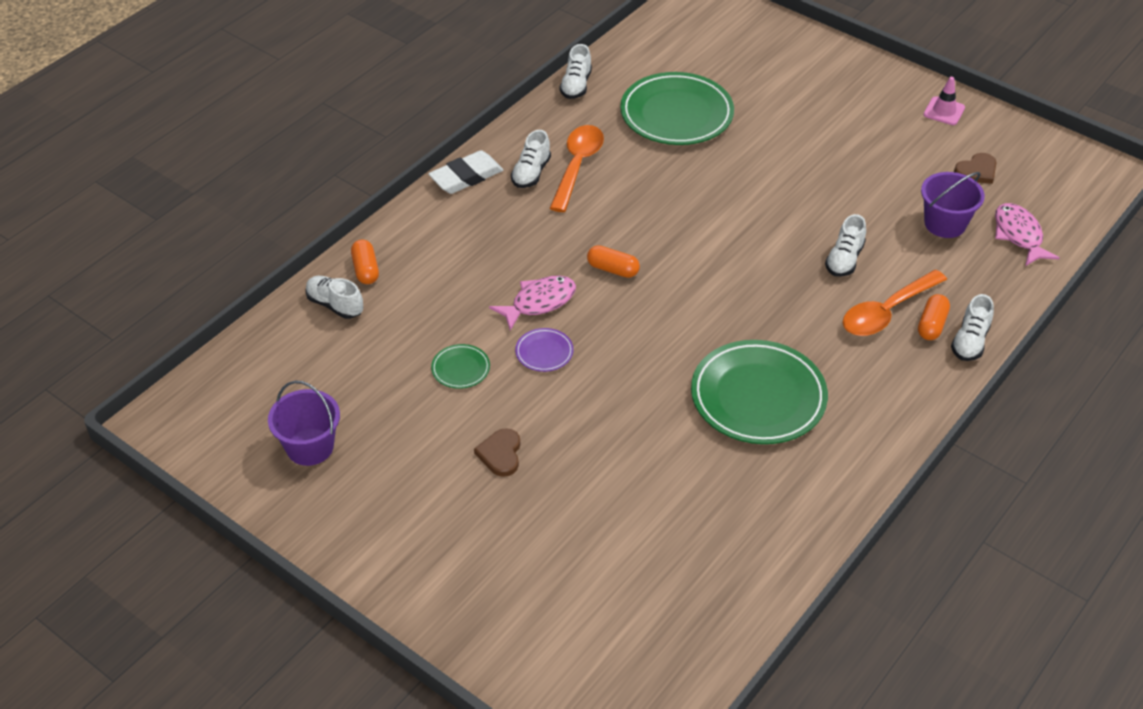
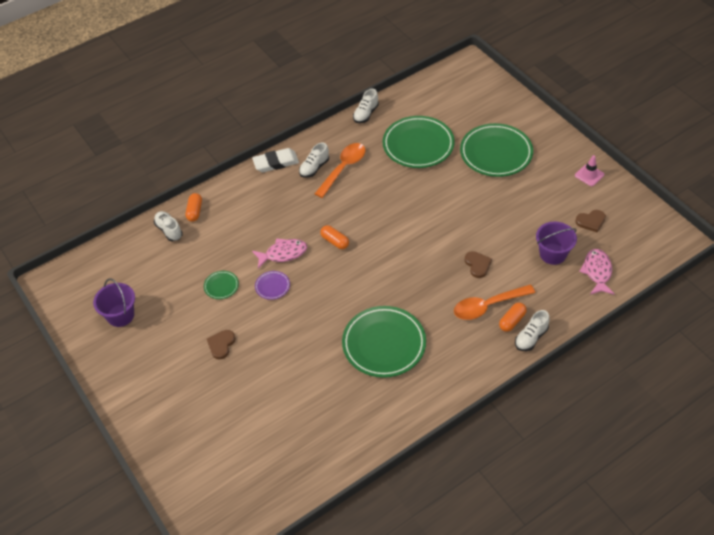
camera: 20 degrees right, 5 degrees up
(797, 106) = (496, 153): none -> green plate
(844, 259) = (477, 265): white shoe -> brown heart

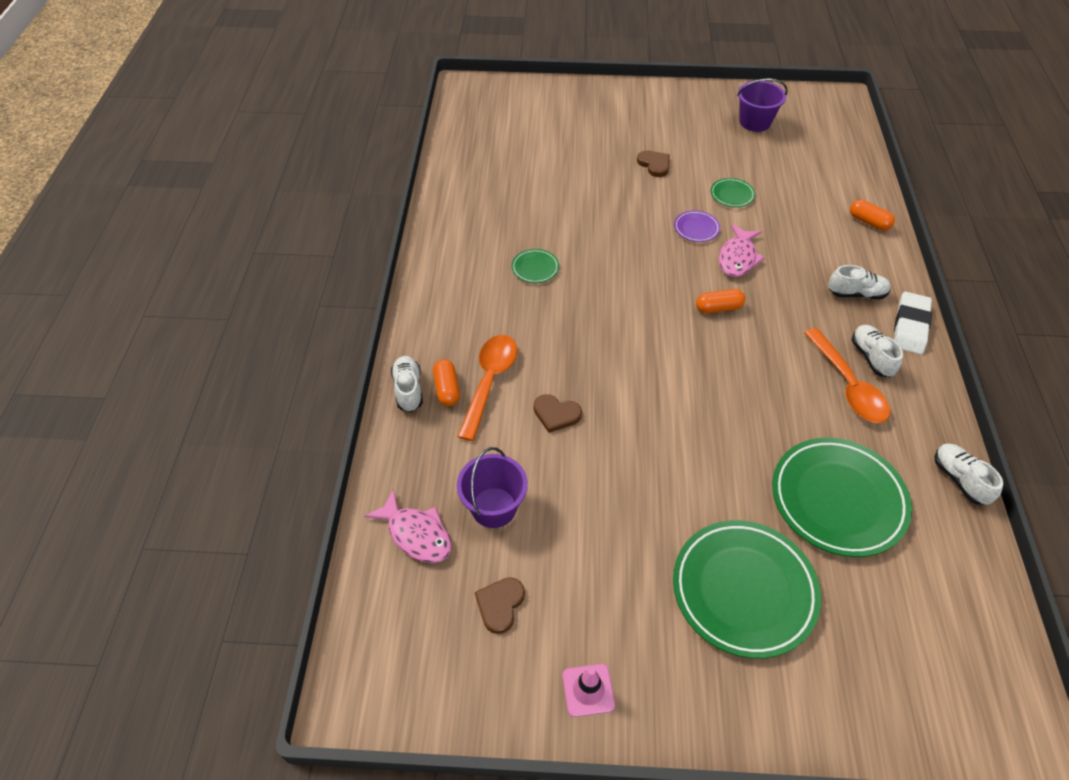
camera: 125 degrees right, 0 degrees up
(169, 230) = (852, 192): white shoe -> white shoe (856, 294)
(384, 344) = (535, 268): green plate -> green plate, size x0.44

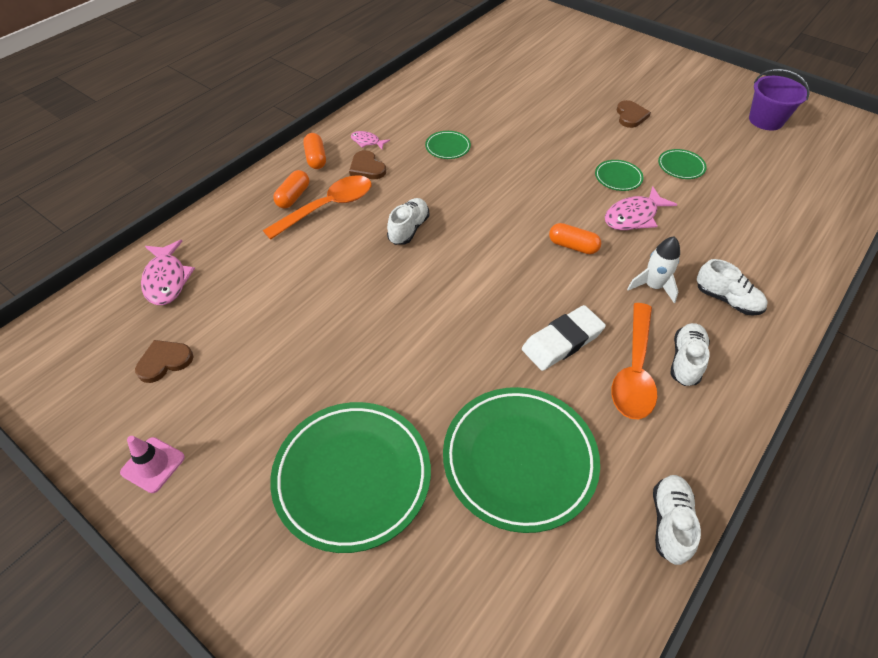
camera: 35 degrees right, 0 degrees up
(408, 390) = (267, 184): white shoe -> white shoe (408, 229)
(457, 298) = (367, 142): none -> pink fish
(494, 507) = (235, 293): purple bucket -> none
(556, 414) = (351, 255): brown heart -> brown heart (367, 168)
(696, 228) = (618, 178): purple plate -> green plate
(802, 310) = (653, 286): none -> white rocket
(869, 222) = (806, 247): orange capsule -> orange capsule (316, 158)
(910, 326) = (759, 356): white eraser -> white eraser (562, 341)

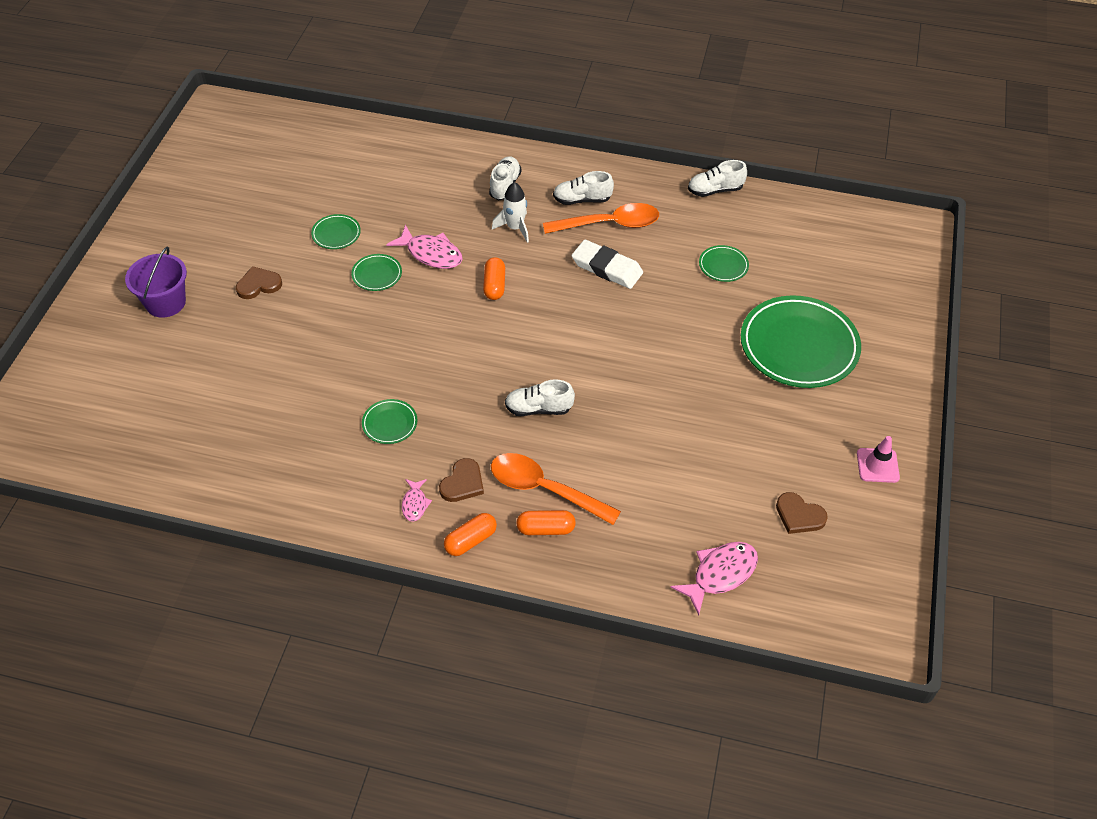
camera: 115 degrees left, 0 degrees up
(519, 460) = (723, 266): green plate -> green plate, size x0.44
(766, 120) = (224, 184): purple bucket -> purple bucket (165, 302)

